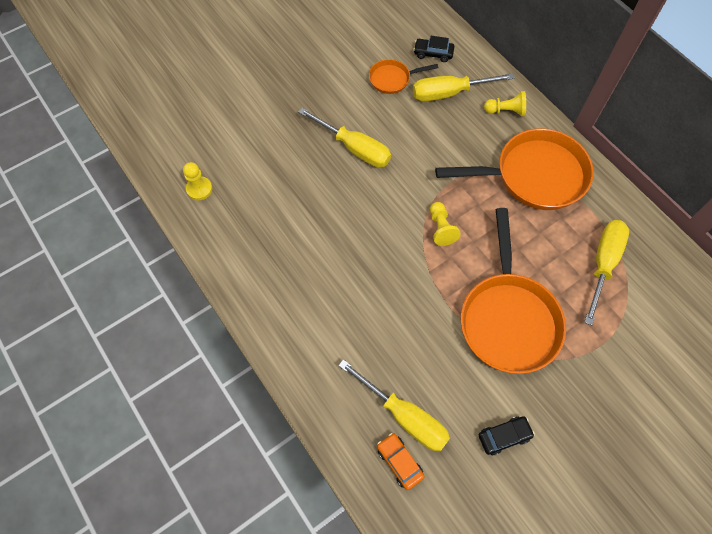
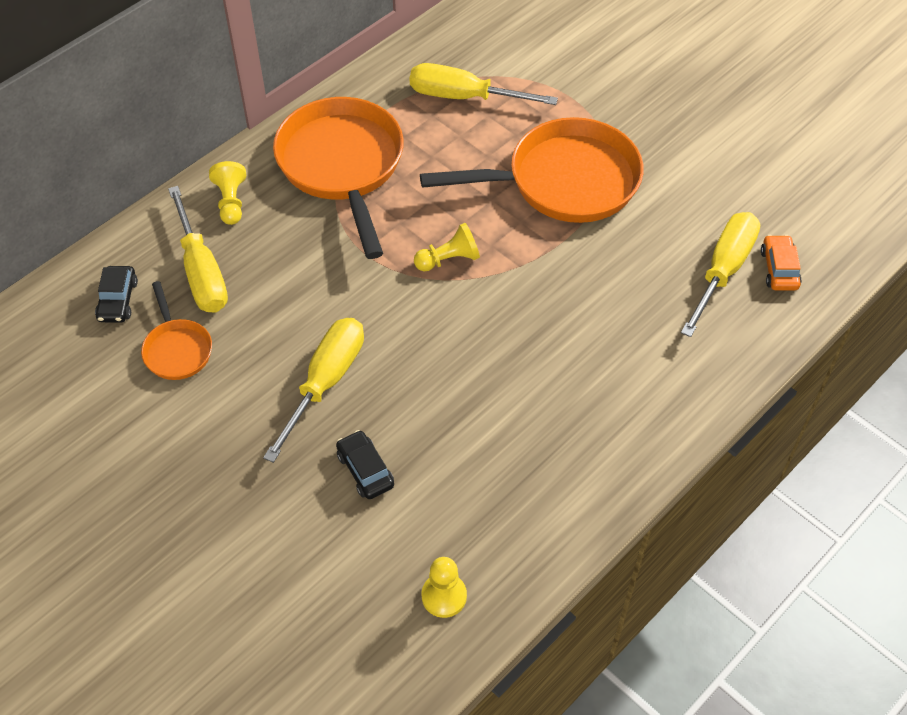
camera: 100 degrees left, 10 degrees down
(399, 462) = (779, 269): orange car -> orange car turned 135 degrees clockwise
(504, 436) = (711, 177): black car -> black car (365, 470)

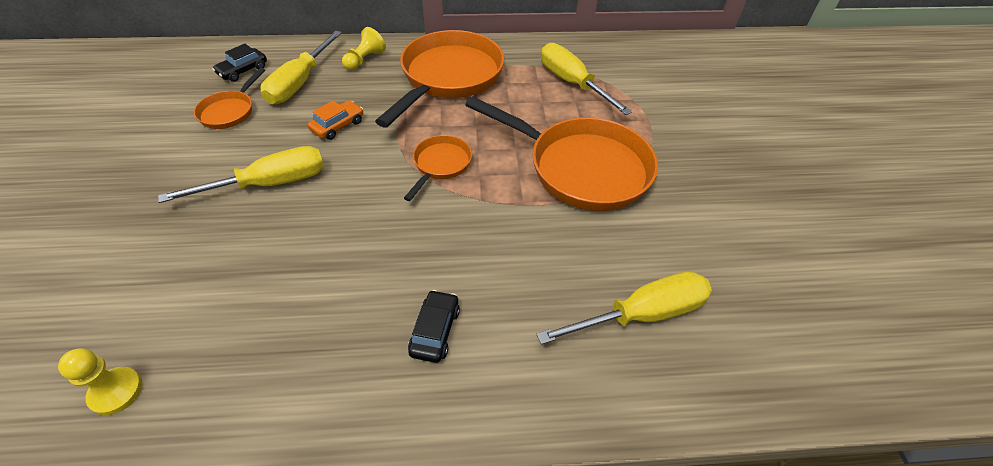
camera: 40 degrees right, 5 degrees down
(365, 470) = (209, 255): black car -> black car (435, 331)
(448, 259) = (440, 165): yellow pawn -> orange pan
(779, 269) = (698, 351): orange car -> orange car (338, 125)

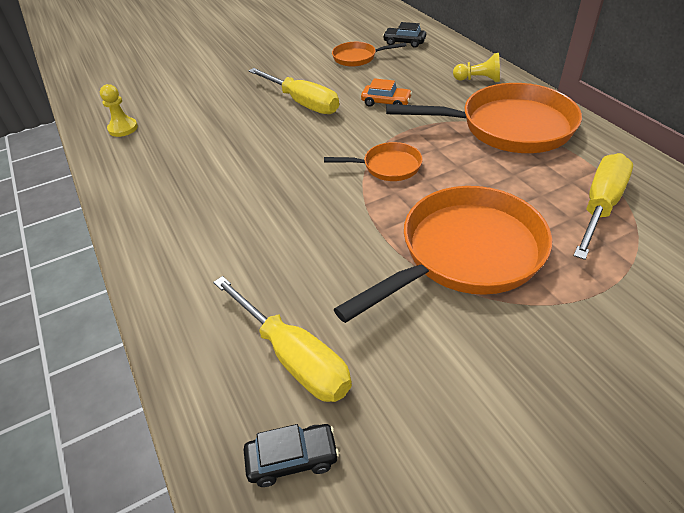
camera: 70 degrees right, 5 degrees down
(300, 82) = (417, 67): yellow screwdriver -> none
(435, 331) = (214, 229): black car -> black car (292, 459)
(581, 168) = (464, 254): orange pan -> orange pan turned 135 degrees counterclockwise

